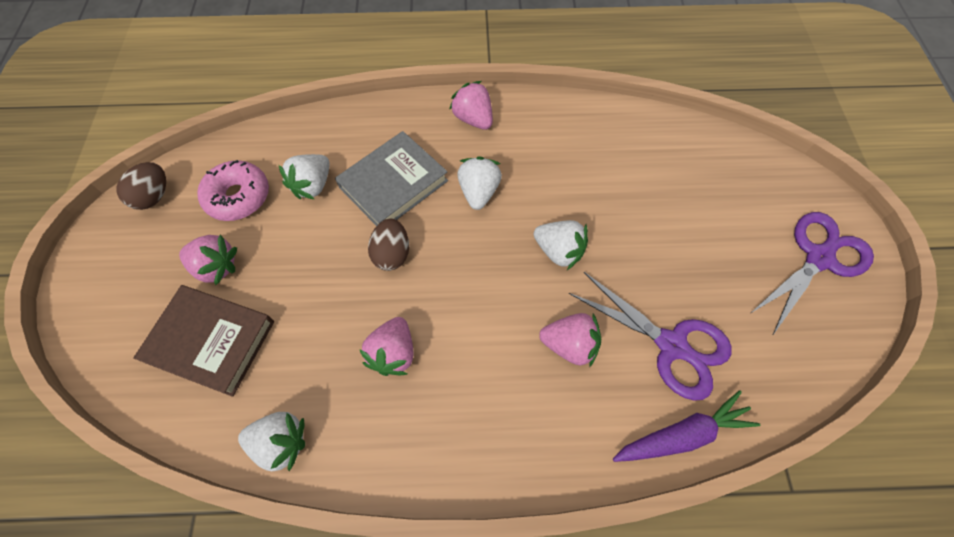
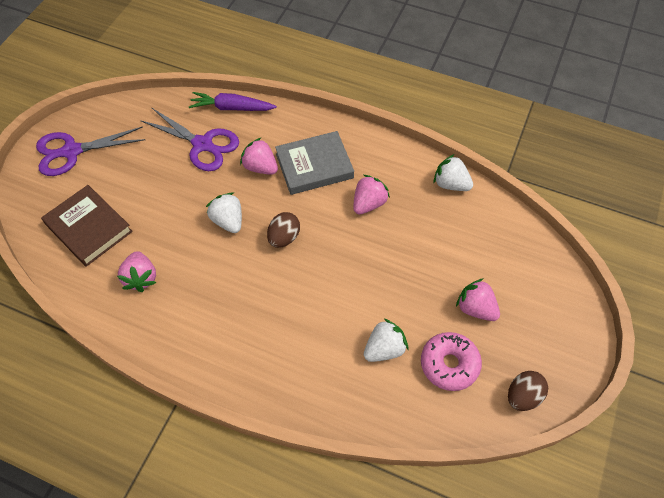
camera: 155 degrees left, 5 degrees down
(211, 341) = (485, 256): brown book -> brown book (89, 228)
(392, 254) = (343, 266): brown egg -> brown egg (284, 238)
(393, 184) = (318, 322): grey book -> grey book (314, 166)
(473, 119) = (220, 357): pink strawberry -> pink strawberry (141, 278)
(478, 192) = (256, 287): white strawberry -> none
(671, 345) = (202, 144): purple scissors -> purple scissors turned 150 degrees clockwise

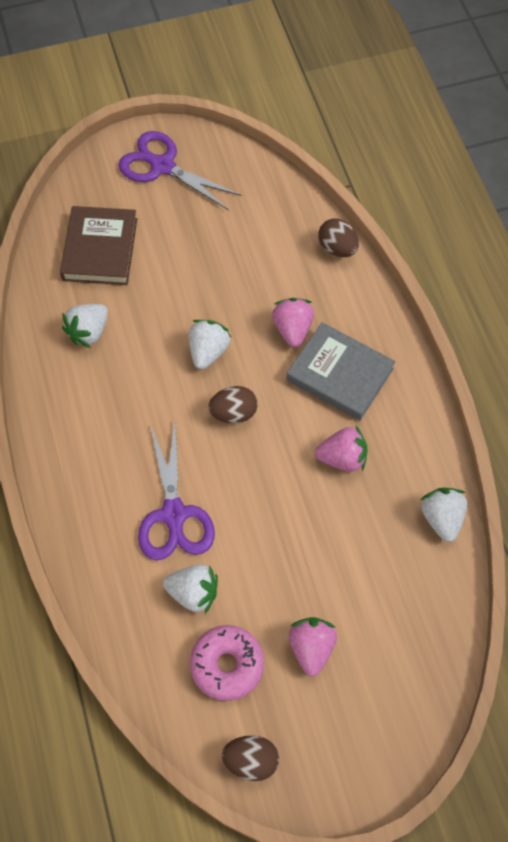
camera: 50 degrees right, 5 degrees up
(141, 278) = (89, 332): pink strawberry -> white strawberry
(202, 144) = (270, 260): purple scissors -> purple scissors (174, 514)
(232, 108) = (337, 248): purple carrot -> brown egg

